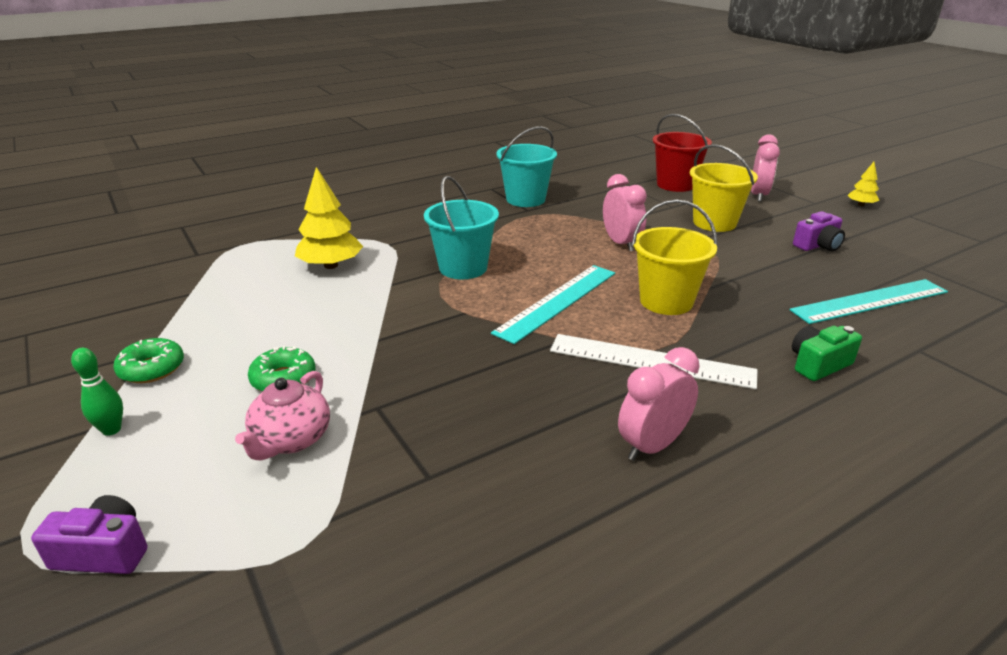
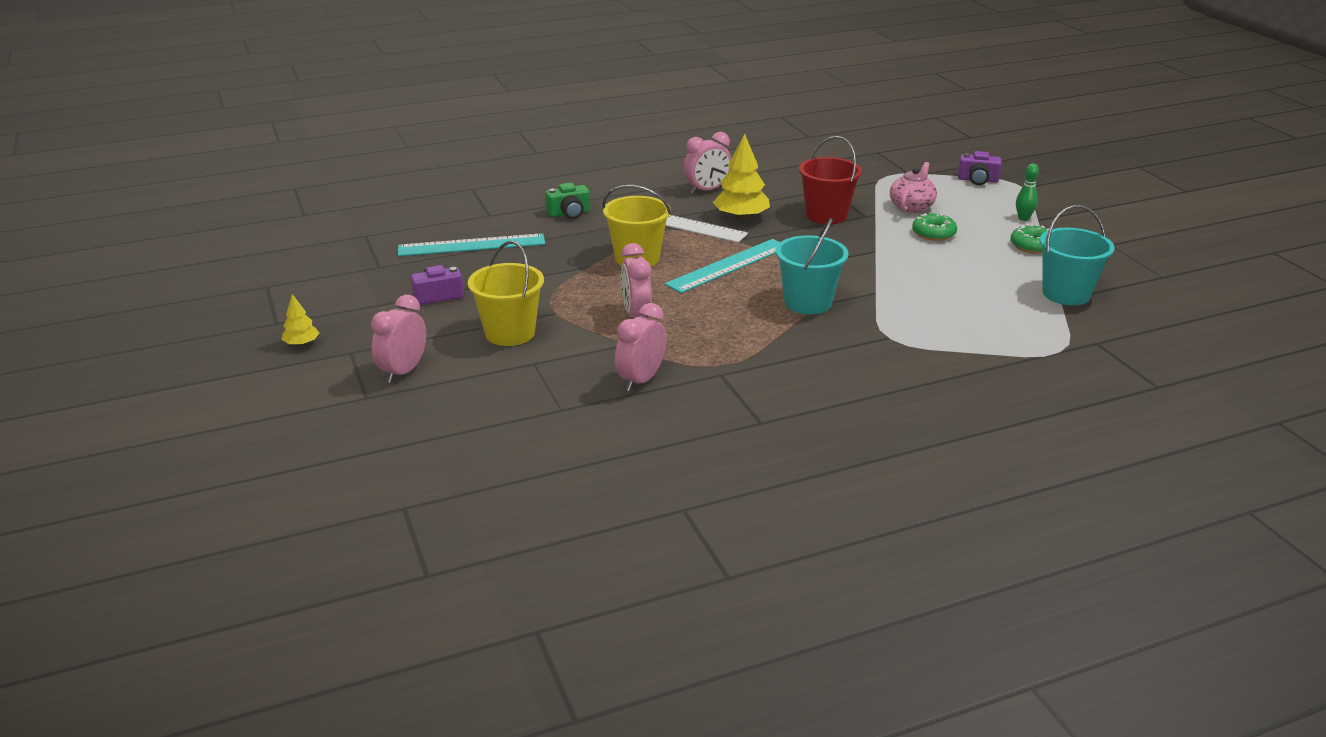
camera: 170 degrees left, 0 degrees up
(331, 265) = (941, 316): yellow tree -> yellow tree (741, 217)
(525, 199) = (717, 394): turquoise bucket -> turquoise bucket (1066, 294)
(585, 202) = (641, 380): none -> pink clock
(675, 185) = (491, 404): red bucket -> red bucket (826, 215)

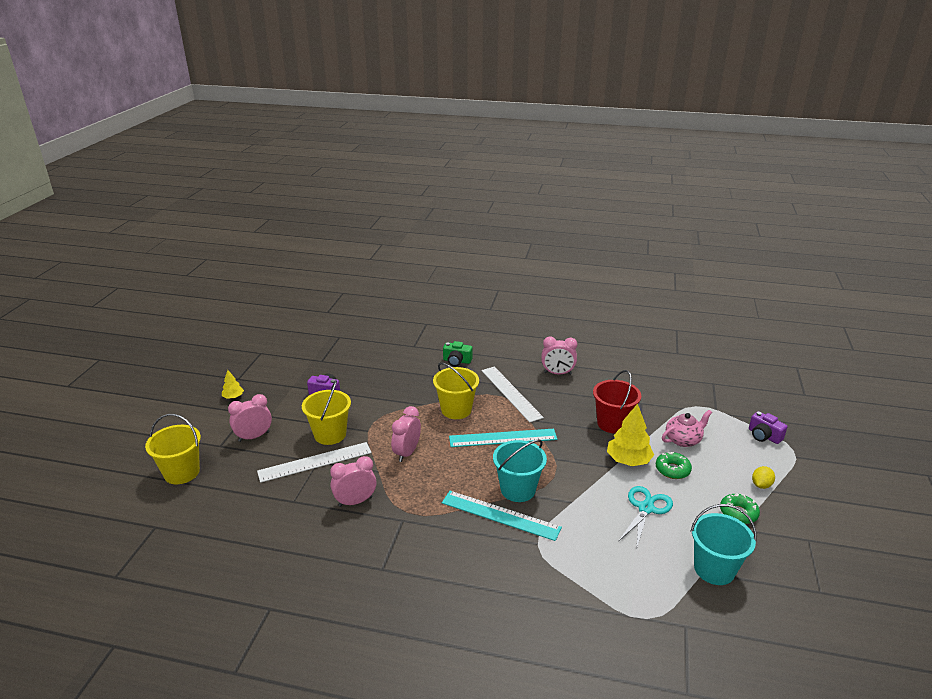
camera: 35 degrees right, 0 degrees up
(352, 443) = (182, 472): none -> yellow bucket
(472, 245) = (381, 364): turquoise ruler -> turquoise ruler (500, 515)
(531, 365) = (315, 462): none -> white ruler
(741, 217) = (554, 403): yellow tree -> yellow tree (628, 460)
(950, 272) = (646, 508): none -> turquoise scissors
(1023, 218) = (761, 485): green bowling pin -> yellow lemon

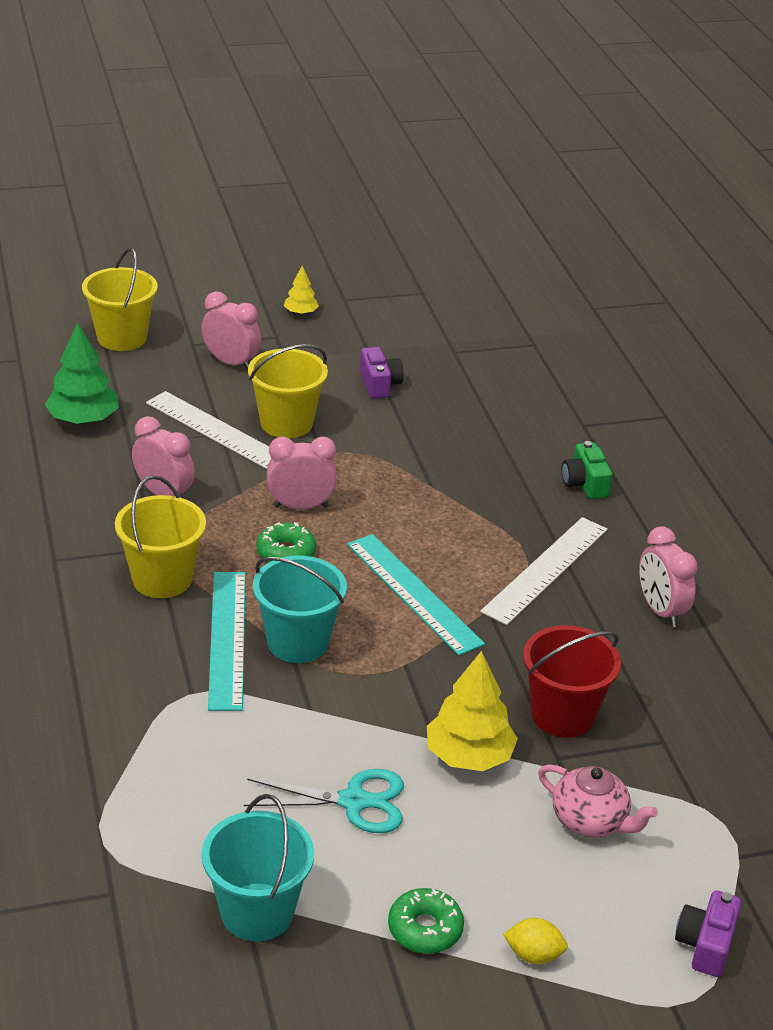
camera: 60 degrees right, 5 degrees up
(251, 515) = (83, 419): none -> green tree
(456, 410) = (446, 523): yellow bucket -> yellow bucket (162, 579)
(672, 470) = (486, 819): green donut -> green donut (286, 552)

